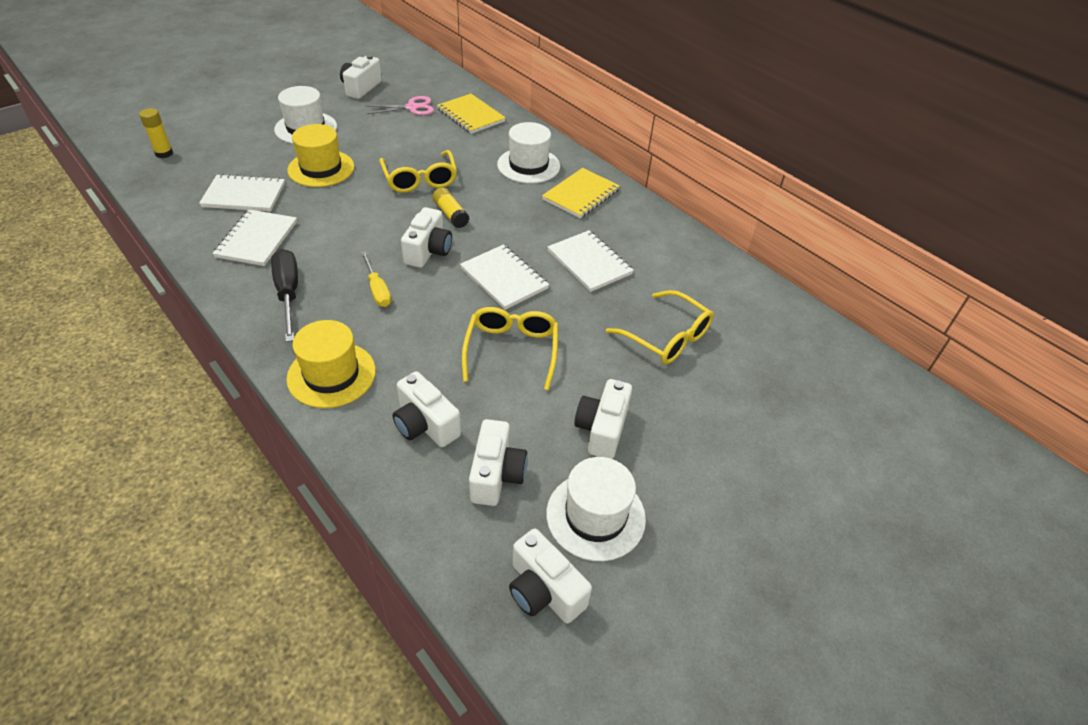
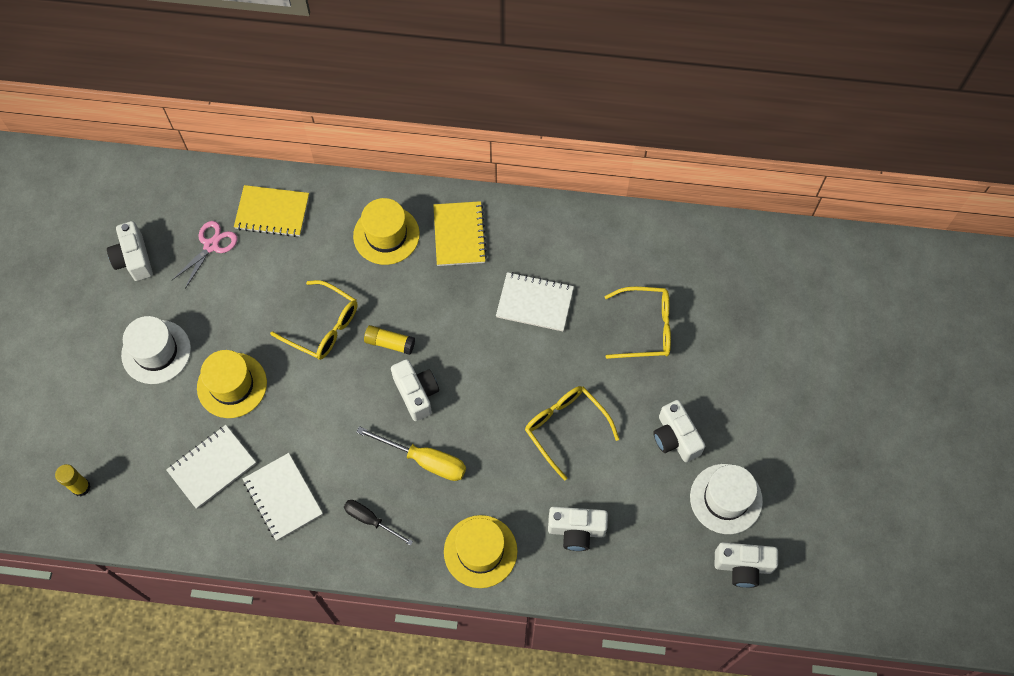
camera: 40 degrees left, 20 degrees up
(288, 294) = (370, 520): black screwdriver -> black screwdriver, size x0.66
(377, 290) = (425, 460): yellow screwdriver -> yellow screwdriver, size x1.51
(496, 475) = (650, 524): white camera -> none
(504, 278) = (495, 371): white notebook -> none
(528, 165) = (386, 235): white hat -> yellow hat

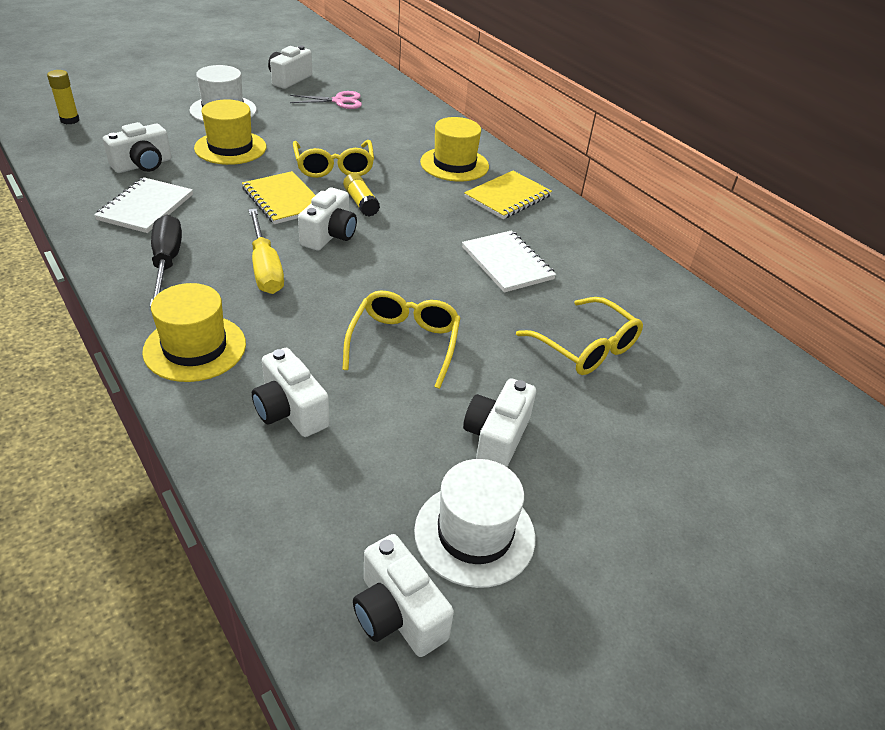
camera: 45 degrees right, 25 degrees down
(212, 467) = (143, 165): white notebook -> white camera
(272, 212) = (400, 113): yellow notebook -> yellow notebook (283, 200)
(370, 520) = (167, 262): black screwdriver -> black screwdriver, size x1.51

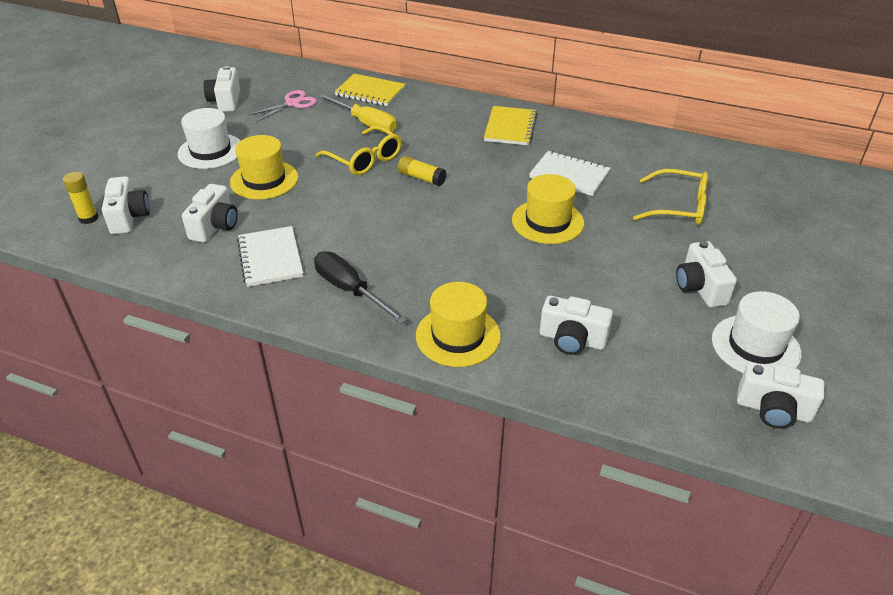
camera: 30 degrees left, 0 degrees up
(265, 268) = (424, 257): yellow screwdriver -> yellow screwdriver (366, 123)
(283, 200) = (364, 202): yellow notebook -> yellow notebook (370, 92)
(329, 235) = (434, 212): white camera -> white camera (129, 217)
(404, 343) = (579, 260): yellow glasses -> none
(454, 164) = (445, 119): yellow hat -> yellow hat (547, 221)

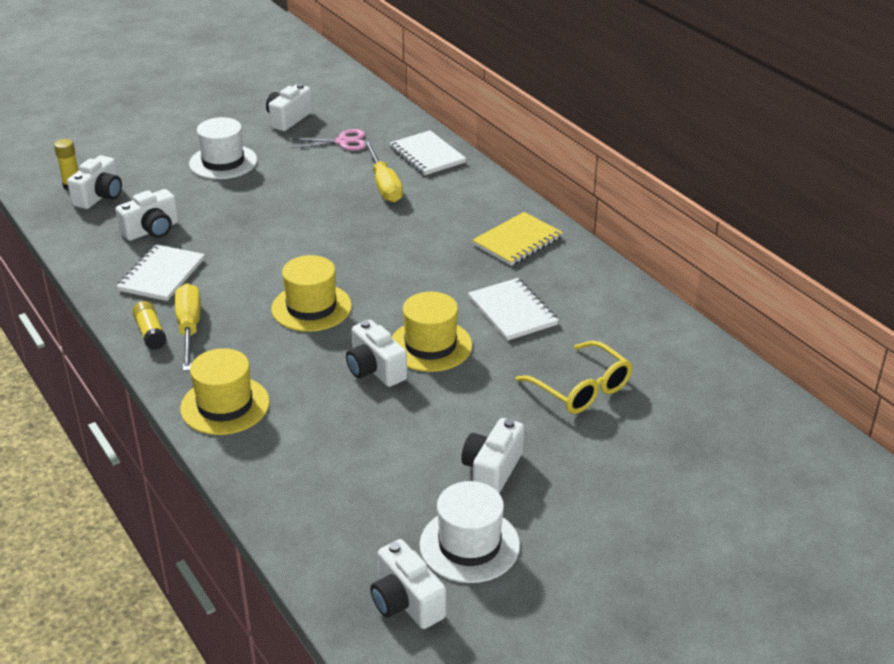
camera: 35 degrees right, 5 degrees down
(264, 180) = (235, 205): yellow hat -> yellow hat (311, 307)
(350, 290) = (189, 328): black screwdriver -> yellow screwdriver
(365, 159) = (340, 219): yellow glasses -> none
(370, 92) = (427, 155): yellow notebook -> white notebook
(421, 178) = (368, 257): yellow glue stick -> yellow glue stick (150, 333)
(572, 340) = (312, 455): white camera -> white camera (375, 369)

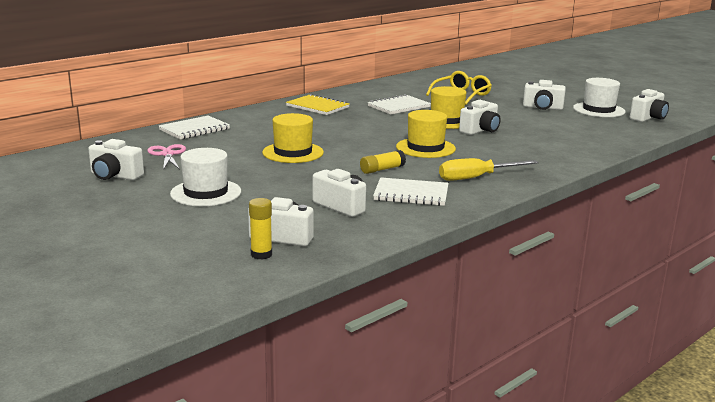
camera: 100 degrees left, 15 degrees down
(150, 333) = (491, 188): yellow glue stick -> yellow glue stick (382, 169)
(225, 405) = (549, 160): yellow hat -> yellow hat (293, 152)
(384, 185) = (246, 139): yellow screwdriver -> none

